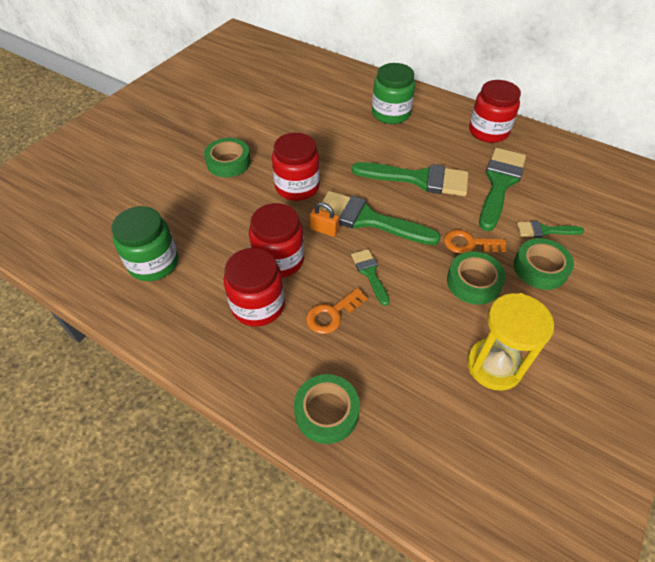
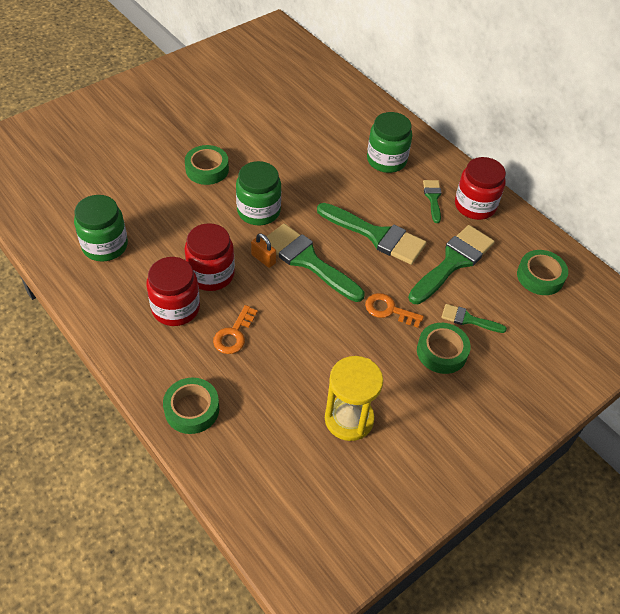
camera: 15 degrees right, 0 degrees up
(297, 187) = (258, 211): red jar -> green jar
(332, 314) = (234, 334): orange key -> orange key turned 45 degrees counterclockwise
(370, 273) = (284, 310): green brush -> green brush (433, 198)
(473, 282) = (372, 345): green tape -> green tape (540, 276)

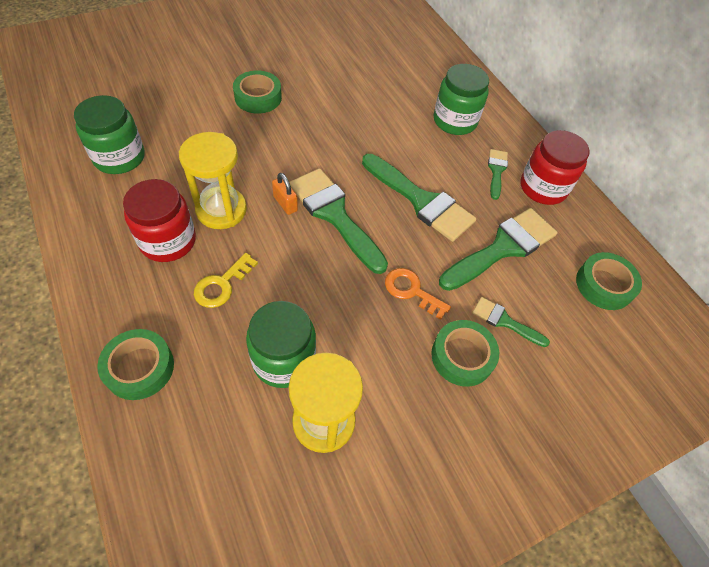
camera: 10 degrees right, 5 degrees up
(211, 274) = (221, 210): red jar -> yellow hourglass
(234, 334) = (222, 285): orange key -> yellow key
(258, 211) = (298, 150): green jar -> green jar (284, 359)

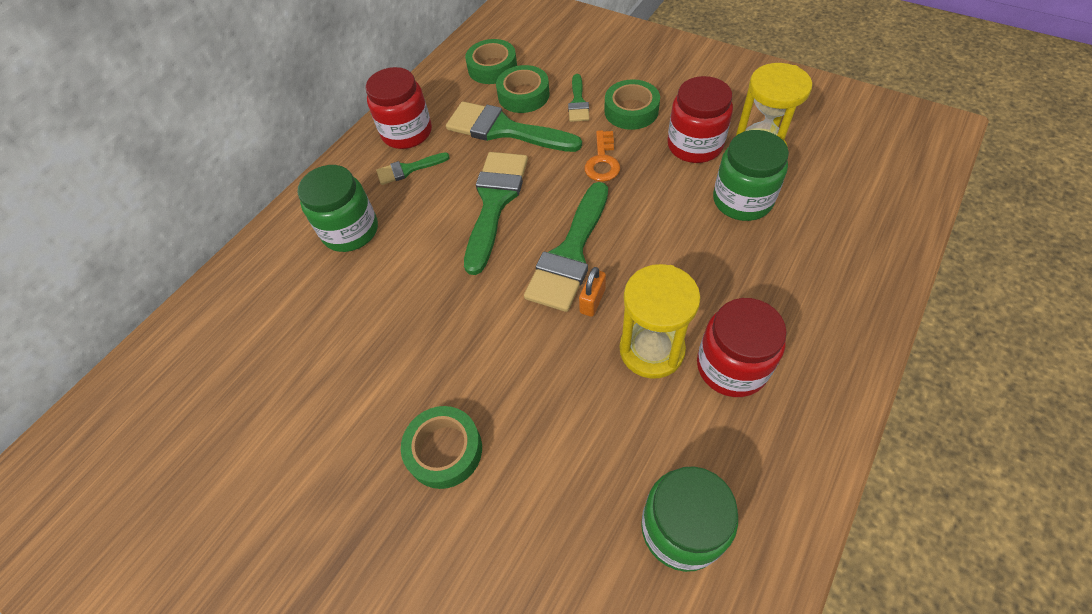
camera: 110 degrees left, 0 degrees up
(139, 368) = (853, 283): green tape -> green tape (523, 95)
(222, 285) = (727, 285): yellow key -> none
(376, 374) = (694, 145): none -> red jar

